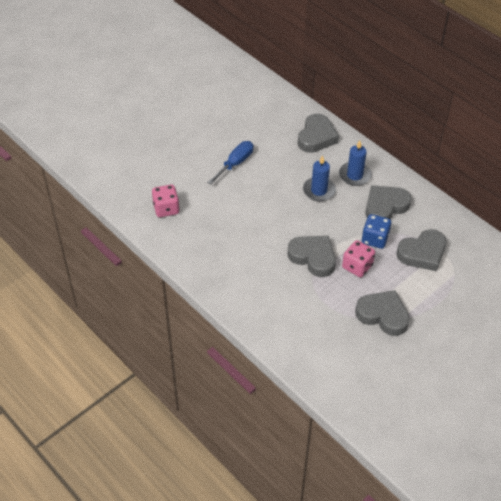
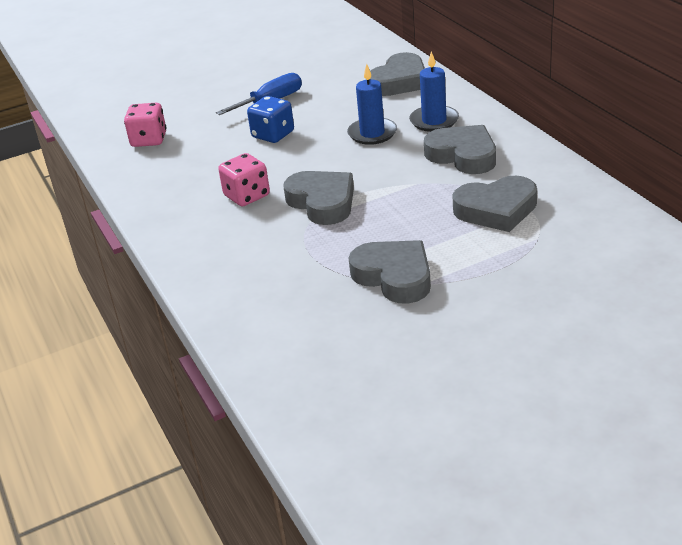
camera: 20 degrees right, 15 degrees down
(357, 266) = (384, 217): pink dice -> pink dice (247, 196)
(375, 239) = (428, 189): blue dice -> blue dice (273, 135)
(385, 206) = (463, 155): grey heart -> grey heart turned 60 degrees clockwise

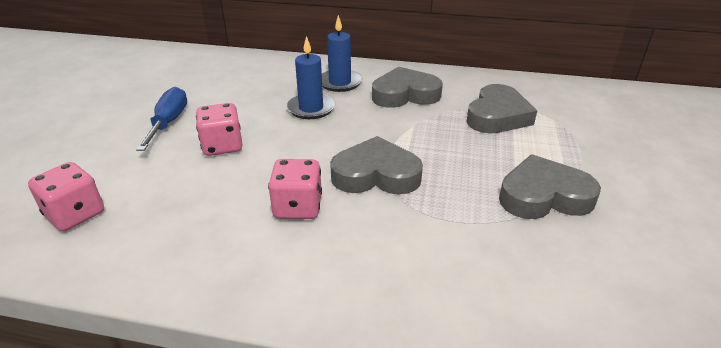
camera: 55 degrees left, 0 degrees up
(273, 135) = (222, 146): blue dice -> pink dice
(399, 81) = (261, 69): grey heart -> none

